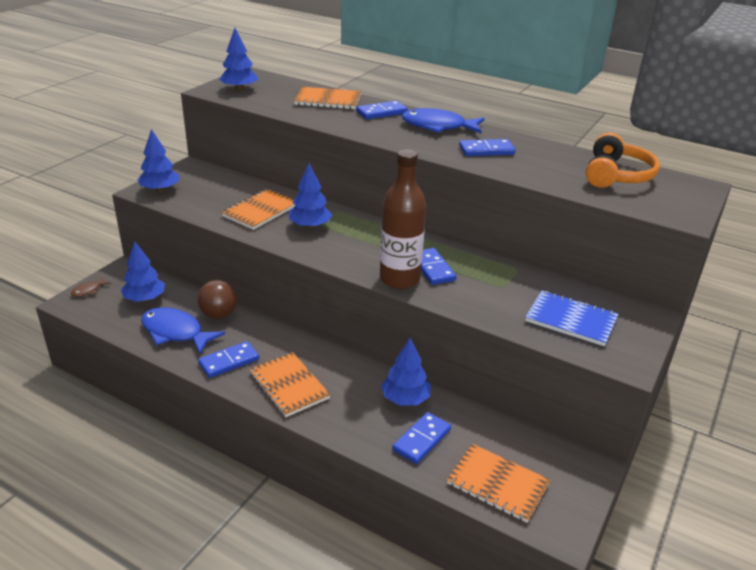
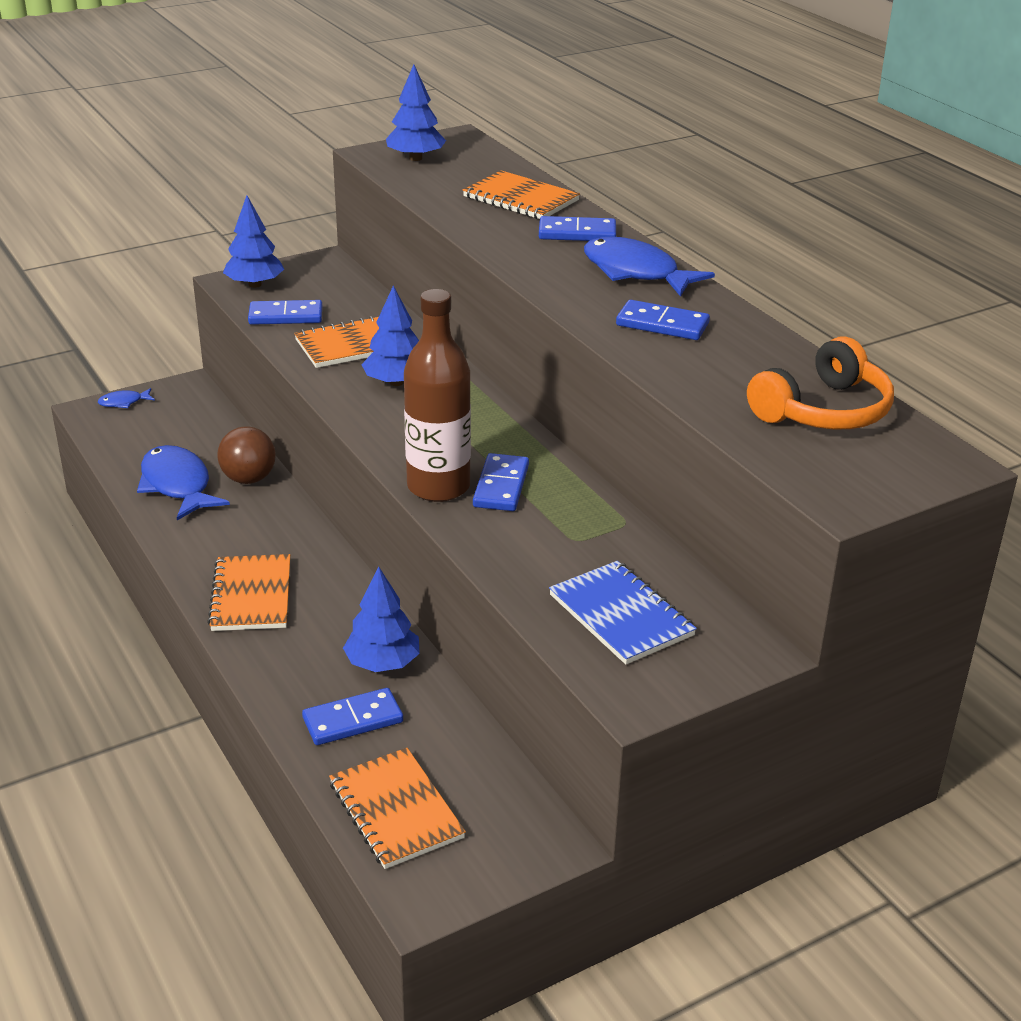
camera: 30 degrees right, 0 degrees up
(88, 290) = (123, 402): brown fish -> blue fish
(145, 299) = (179, 432): blue tree -> none
(229, 361) = (207, 541): blue domino -> blue domino (285, 316)

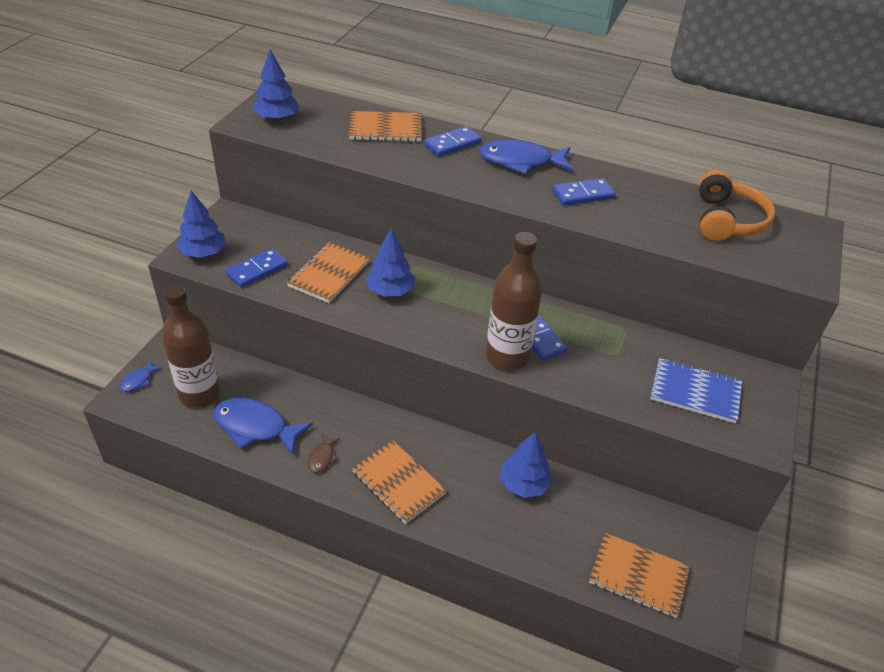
camera: 40 degrees left, 10 degrees up
(162, 436) = (199, 394): none -> brown bottle
(206, 538) = (322, 457): none -> brown fish
(249, 479) = (297, 397): brown ball -> none
(353, 720) = (552, 533): blue domino -> none

